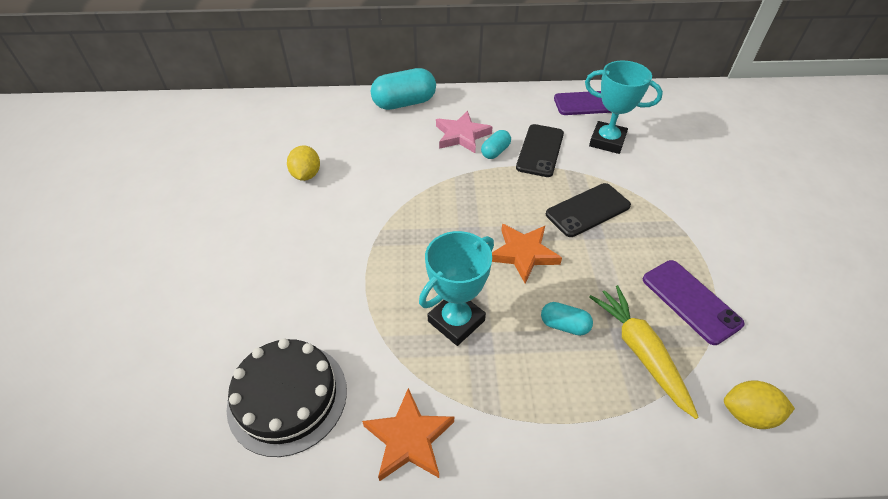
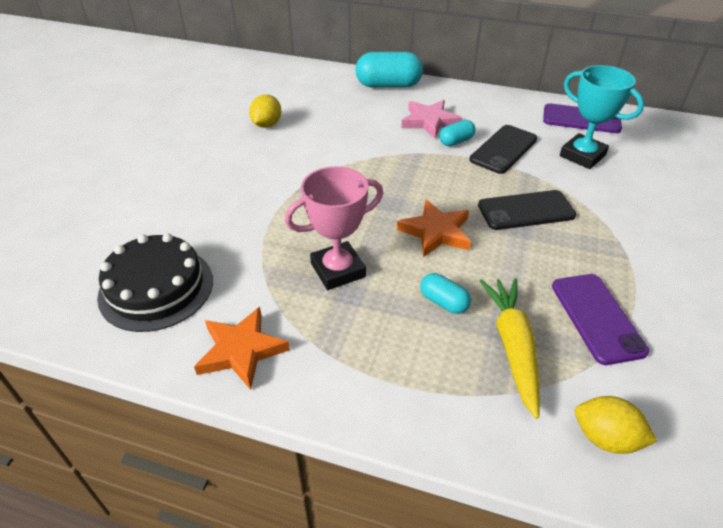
camera: 20 degrees right, 5 degrees down
(456, 321) = (338, 270): turquoise trophy -> pink trophy

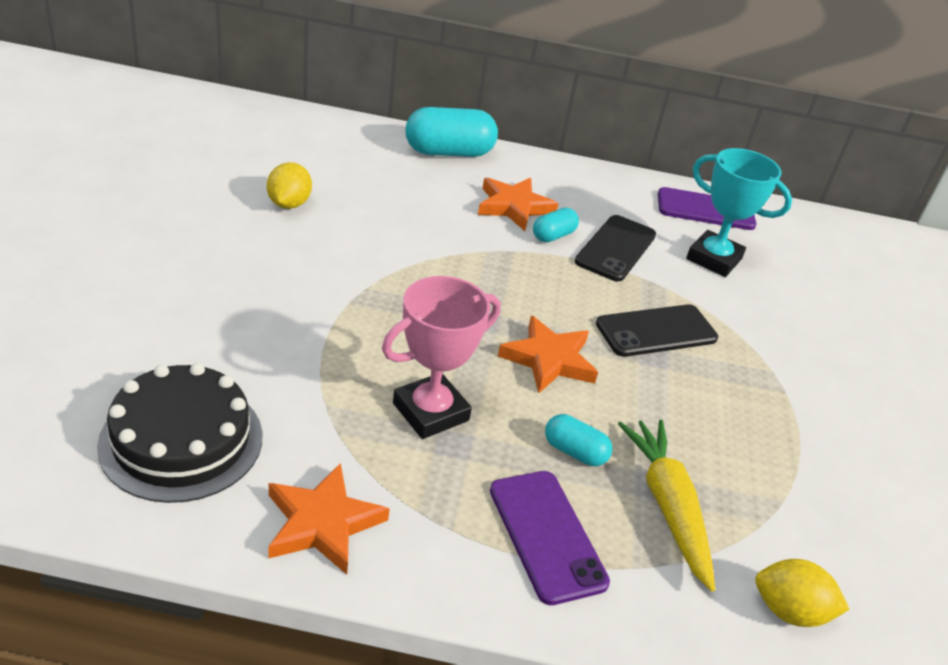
camera: 15 degrees left, 5 degrees down
(429, 121) = (514, 207): pink star -> orange star
(597, 317) = (760, 467): purple phone -> purple phone (547, 535)

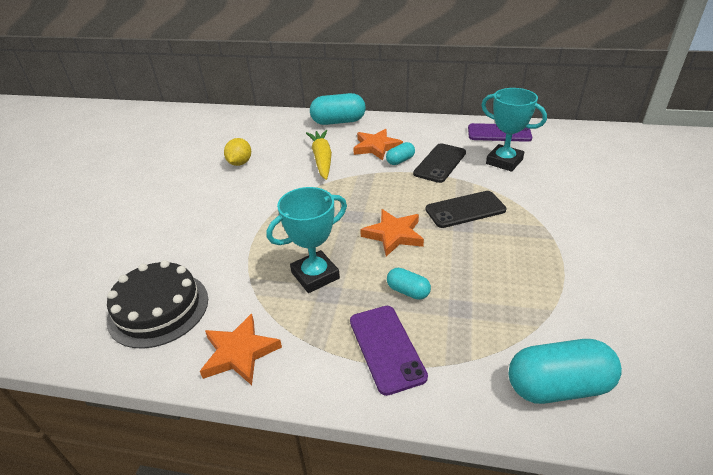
camera: 10 degrees right, 0 degrees up
(430, 412) = (315, 275): pink trophy -> turquoise trophy
(667, 506) = (470, 321): yellow carrot -> yellow carrot (322, 159)
(789, 611) = (557, 386): yellow lemon -> turquoise capsule

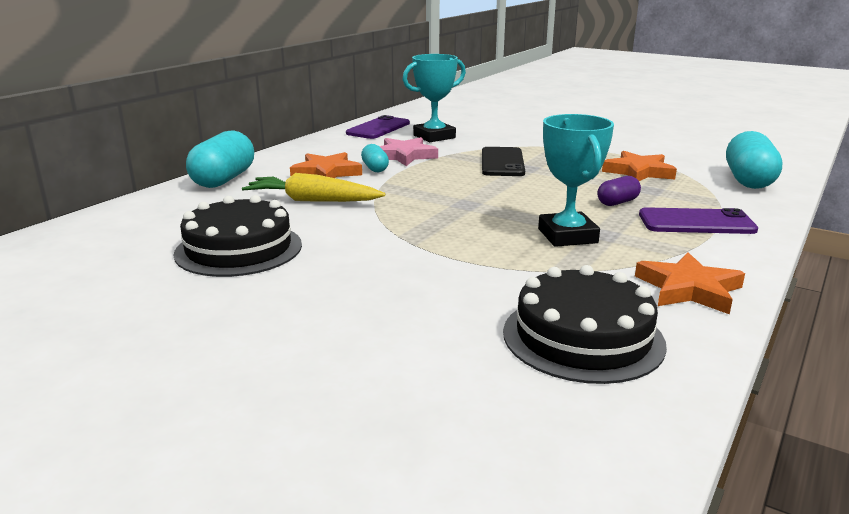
camera: 70 degrees left, 15 degrees down
(240, 163) = (239, 249): yellow lemon -> black cake
(393, 235) = (520, 193): orange star -> orange star (638, 172)
(408, 291) = (617, 202): turquoise capsule -> purple capsule
(440, 163) = (404, 156): black phone -> pink star

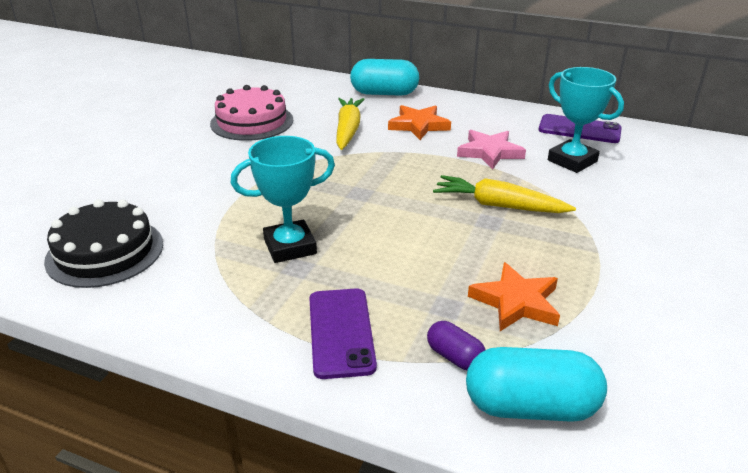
camera: 80 degrees right, 10 degrees up
(239, 249) = (252, 122): black cake -> pink cake
(375, 168) = (441, 143): turquoise capsule -> none
(502, 162) = (499, 206): black phone -> yellow carrot
(617, 202) = (391, 279): purple capsule -> purple capsule (454, 357)
(688, 289) = (174, 308): orange star -> none

